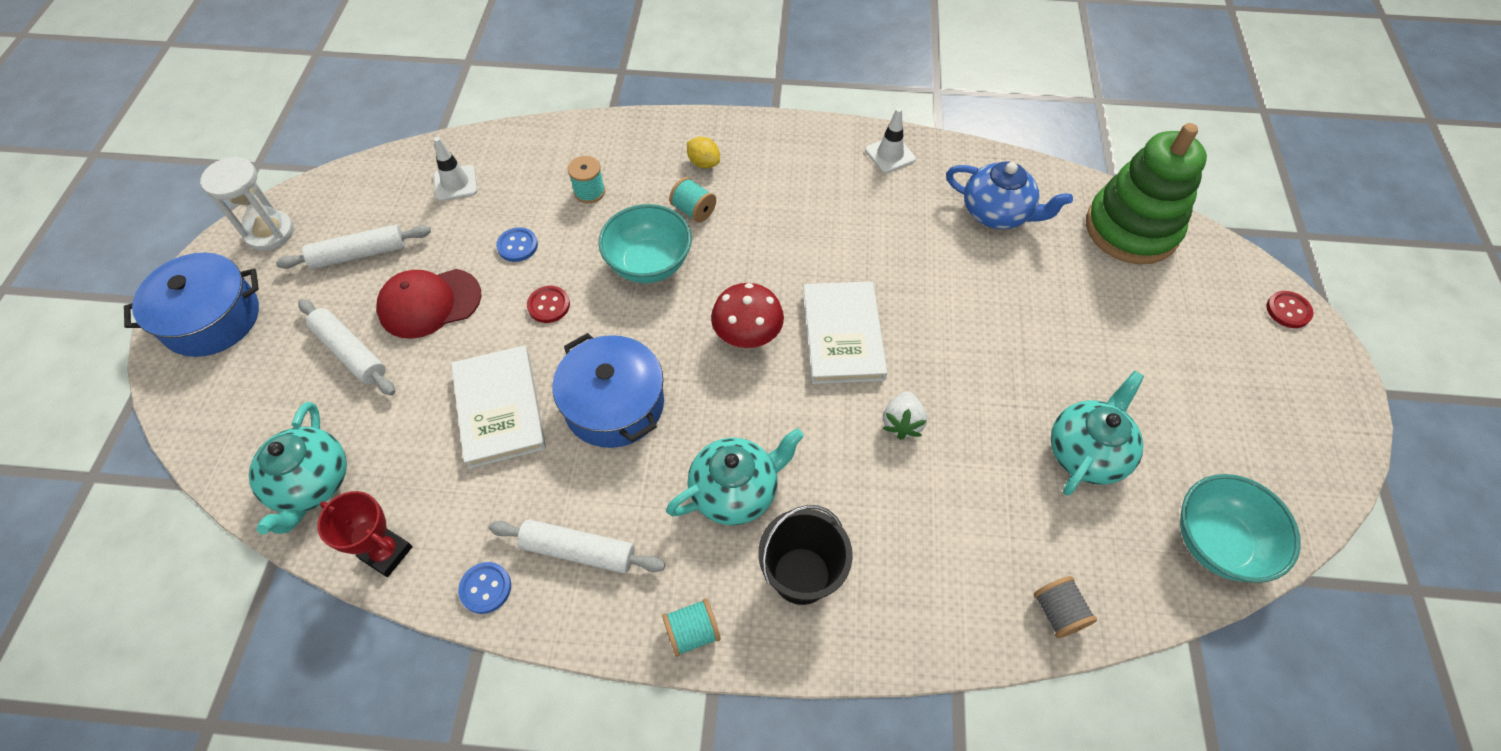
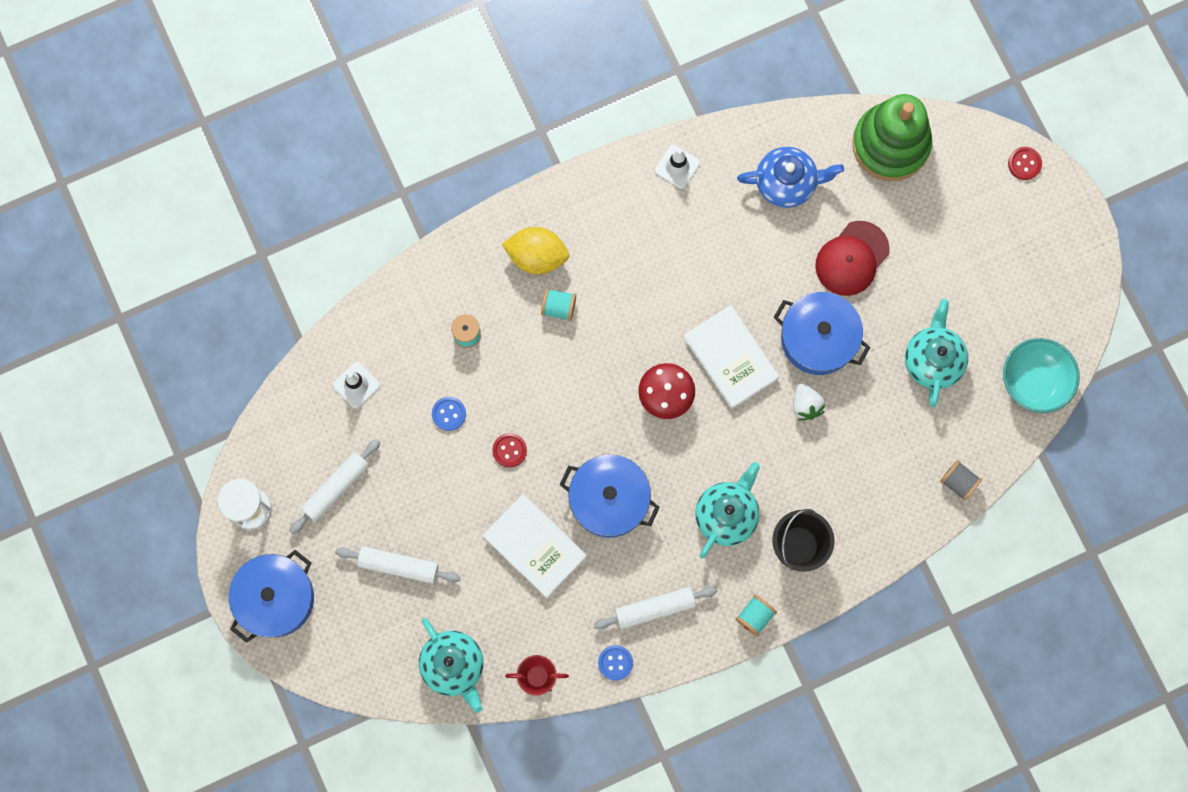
camera: 30 degrees left, 20 degrees up
(429, 303) = (422, 497): red cap -> red cap (852, 258)
(649, 264) = (557, 375): turquoise bowl -> none
(704, 163) = (537, 256): yellow lemon -> yellow lemon, size x1.78
(955, 364) = (818, 338): none -> blue pot

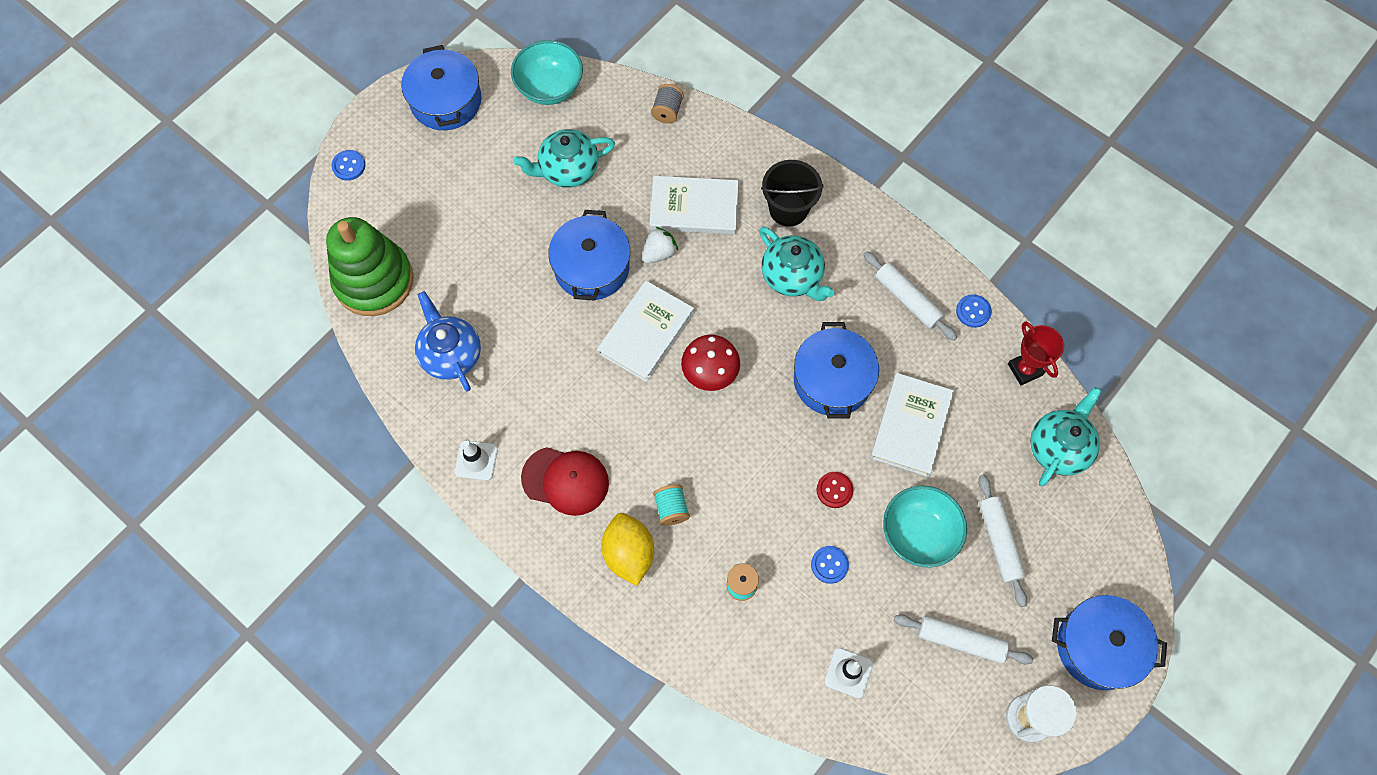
camera: 115 degrees left, 10 degrees down
(438, 501) = (918, 534): none -> turquoise bowl
(726, 515) = (792, 276): turquoise teapot -> turquoise teapot turned 135 degrees counterclockwise
(754, 616) = (868, 218): turquoise spool -> none
(839, 458) = (694, 208): none -> white book
(852, 258) = (502, 269): red cap -> red cap (565, 480)
(1024, 164) = (349, 166): red button -> blue button
(1060, 278) = (446, 101): none -> blue pot

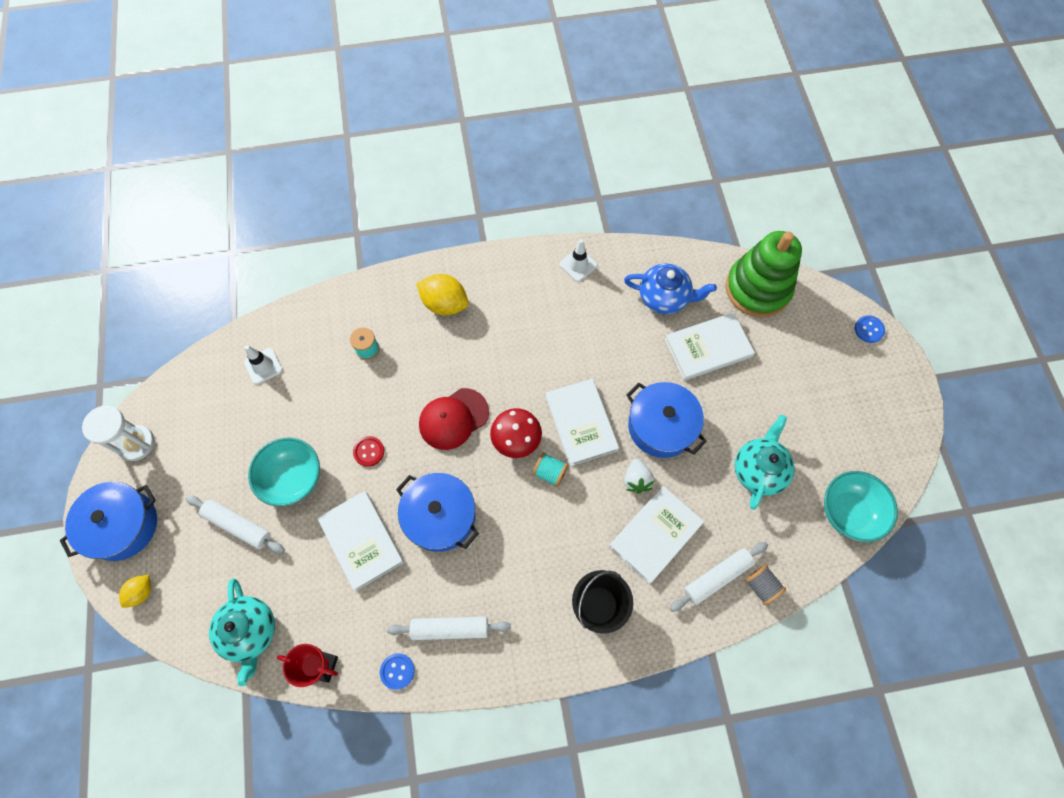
camera: 130 degrees right, 0 degrees up
(446, 101) = (886, 429): blue pot -> none
(478, 281) = (708, 348): none -> white book
(565, 480) = (521, 302): red cap -> red cap (453, 419)
(671, 509) = (449, 347): turquoise spool -> turquoise spool (550, 472)
(792, 276) = (540, 558): turquoise teapot -> none
(829, 565) = (329, 408): blue button -> none
(960, 641) = (213, 444): white rolling pin -> white rolling pin (717, 577)
(1123, 568) = (141, 592): none -> yellow lemon

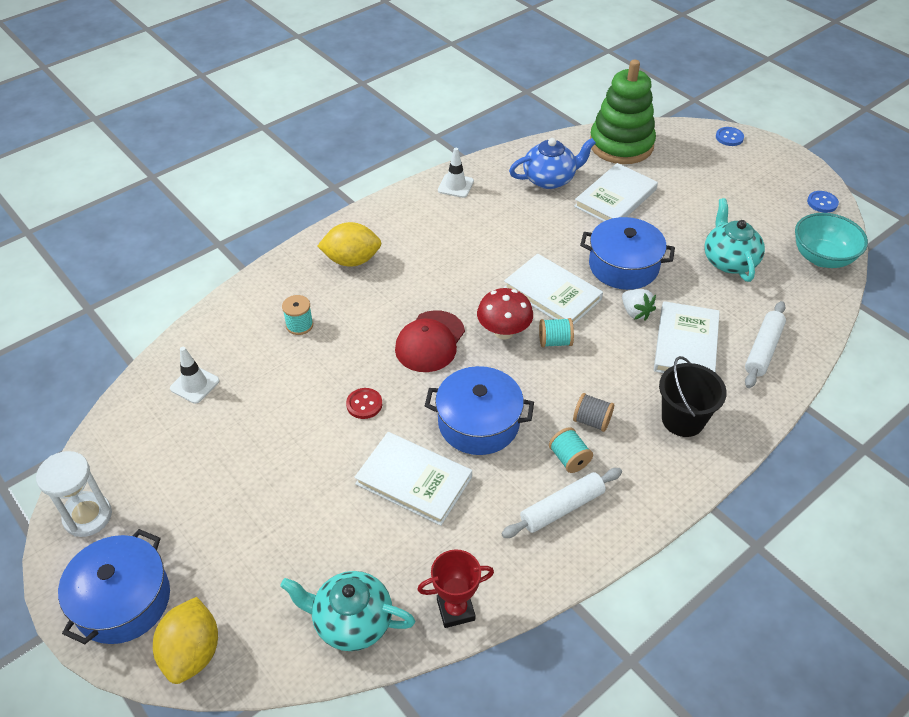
camera: 30 degrees left, 20 degrees down
(141, 592) = (192, 652): yellow lemon -> yellow lemon, size x1.78
(238, 525) = (266, 533): white rolling pin -> none
(250, 631) = (352, 621): turquoise teapot -> turquoise teapot turned 150 degrees clockwise
(293, 478) = (299, 463): turquoise bowl -> none
(397, 671) = (538, 572): blue button -> blue button (822, 203)
(485, 588) = (569, 458): none -> turquoise spool
(761, 586) = (803, 338): grey spool -> grey spool (592, 421)

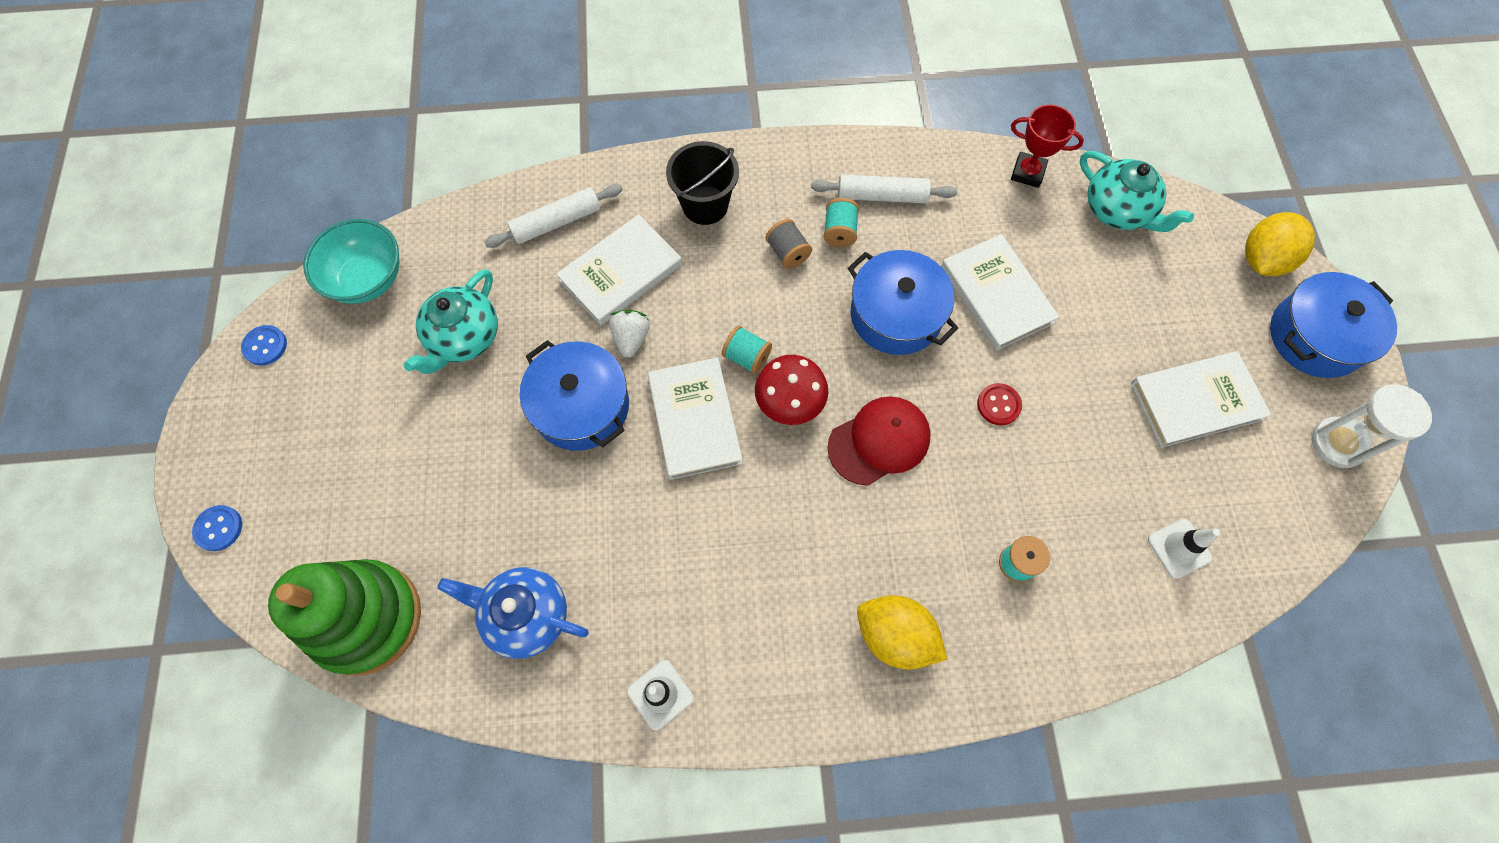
camera: 145 degrees left, 20 degrees up
(615, 198) = (480, 519): white book -> white book (1195, 401)

